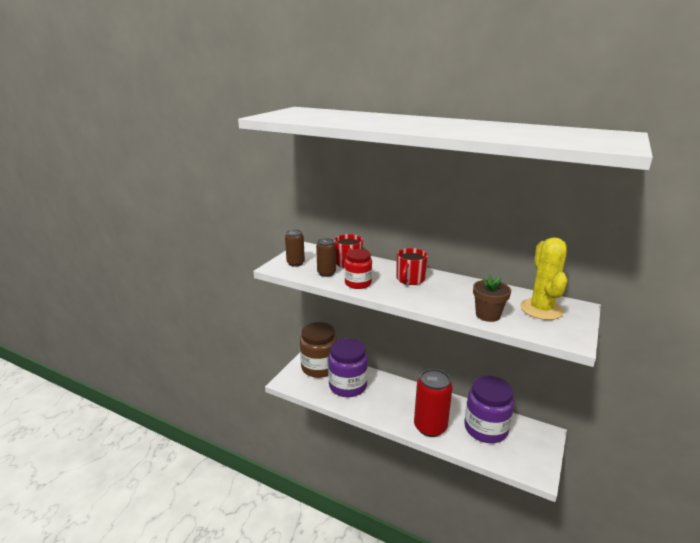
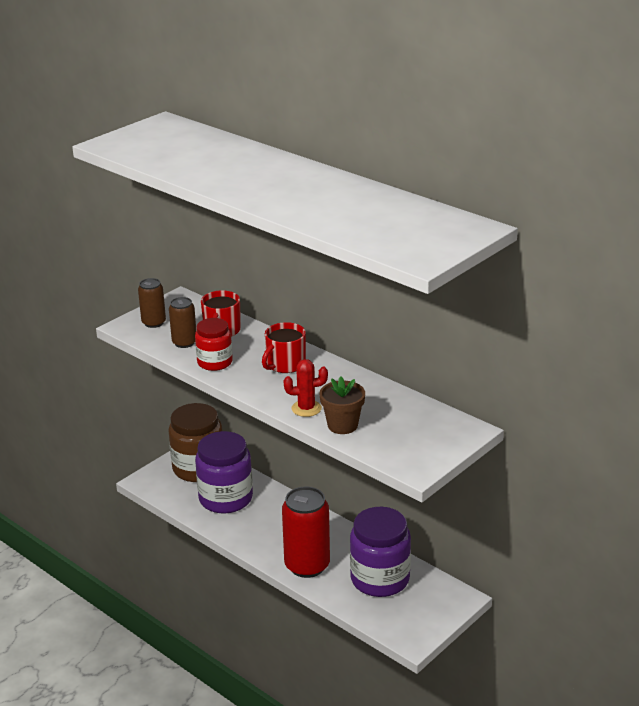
camera: 15 degrees right, 5 degrees up
(450, 306) = (306, 408): none -> red cactus
(541, 309) = (416, 427): yellow cactus -> none

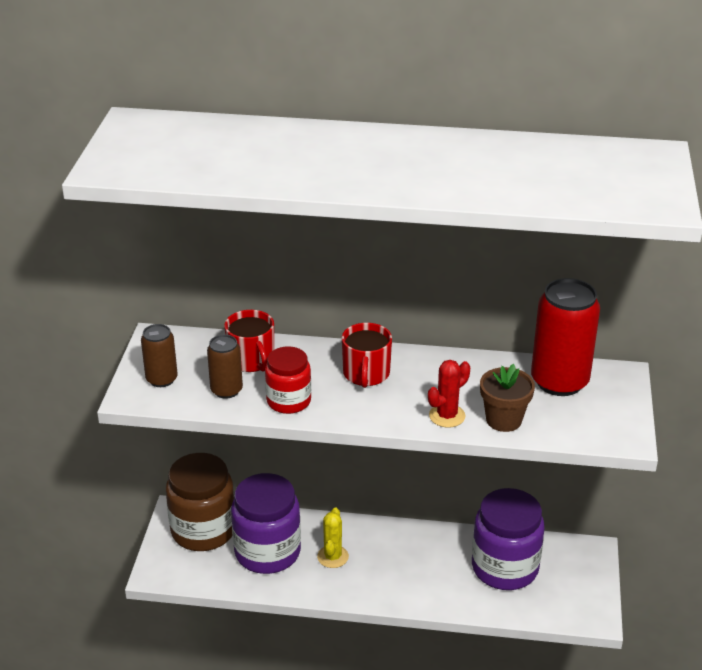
camera: 35 degrees left, 5 degrees up
(265, 520) = (333, 557): none -> yellow cactus
(307, 565) = (423, 587): red can -> red can (559, 381)

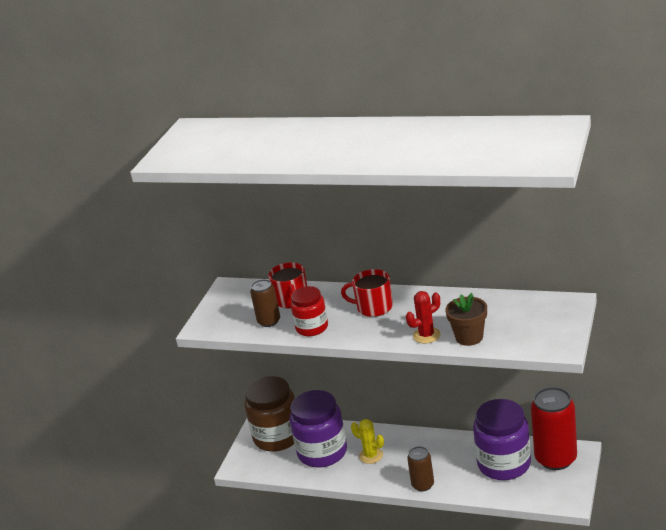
camera: 15 degrees right, 5 degrees down
(161, 379) = (225, 315): brown can -> brown can (423, 485)
(333, 557) = (371, 455): yellow cactus -> yellow cactus turned 75 degrees counterclockwise
(366, 374) = (373, 307): red mug -> red mug turned 90 degrees clockwise
(559, 381) = (520, 309): red can -> red can (555, 458)

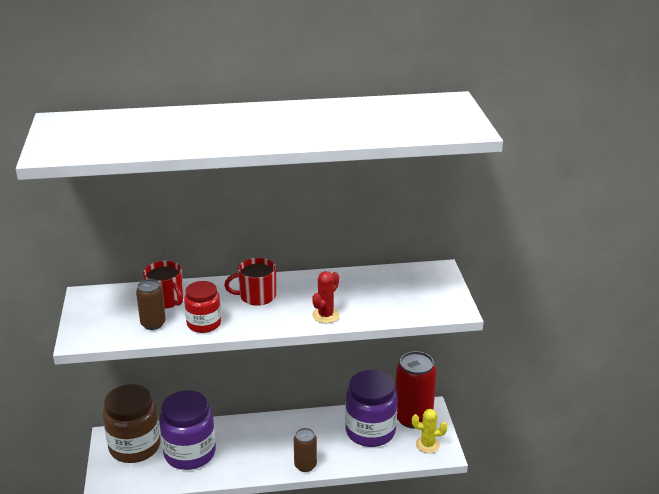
camera: 30 degrees left, 0 degrees up
(371, 455) = (241, 447): yellow cactus -> yellow cactus (427, 445)
(469, 337) = (367, 312): brown flower pot -> none

